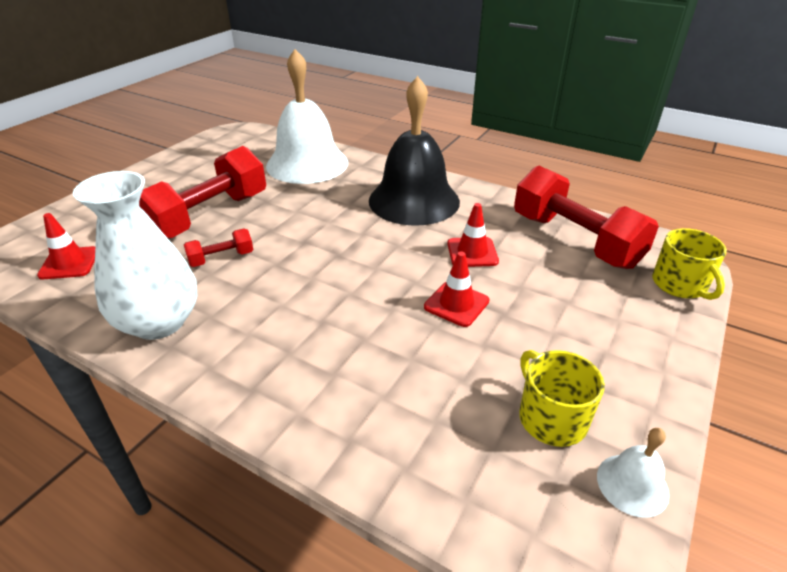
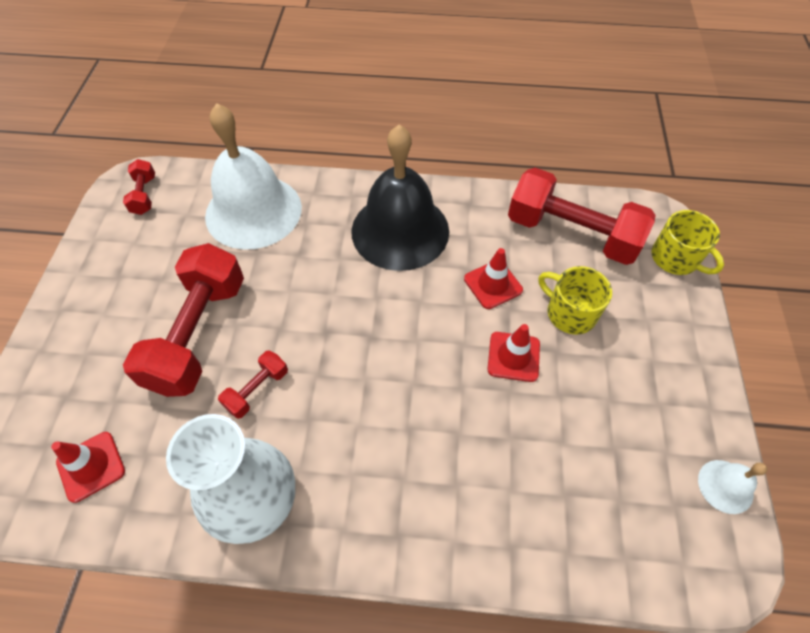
camera: 25 degrees left, 20 degrees up
(239, 139) = (144, 195): none -> red dumbbell
(551, 417) = (646, 450): yellow mug -> yellow mug (569, 313)

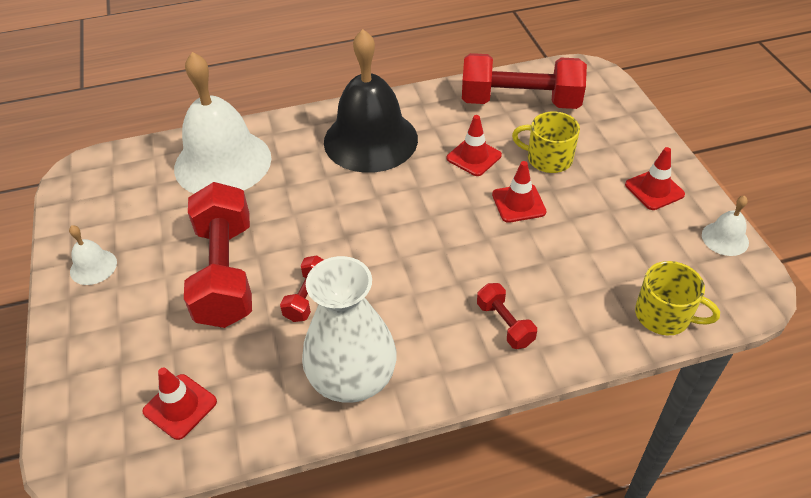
camera: 20 degrees left, 10 degrees down
(93, 285) = (93, 267): none -> white bell
(144, 195) = (102, 179): red dumbbell -> red dumbbell (504, 324)
(670, 392) = (654, 190): none -> red traffic cone
(675, 258) = (612, 96): yellow mug -> yellow mug (664, 315)

